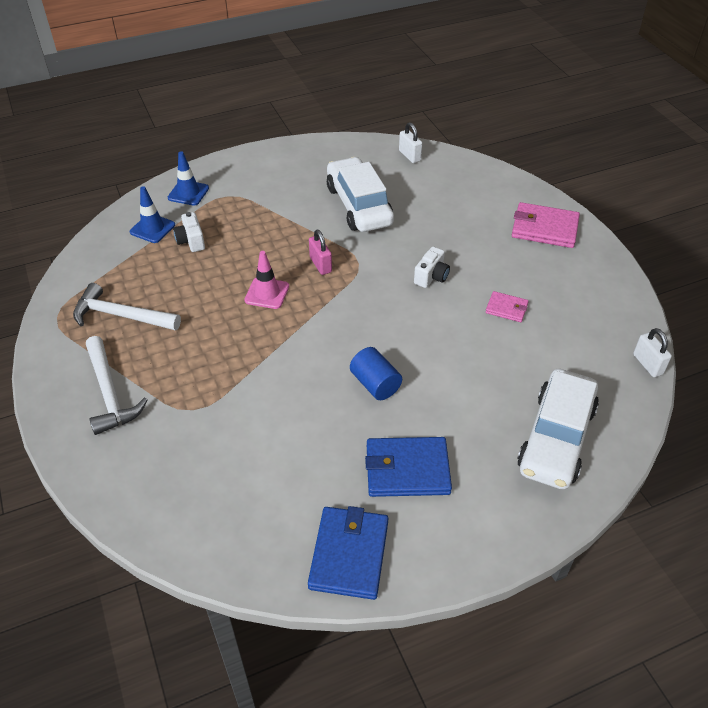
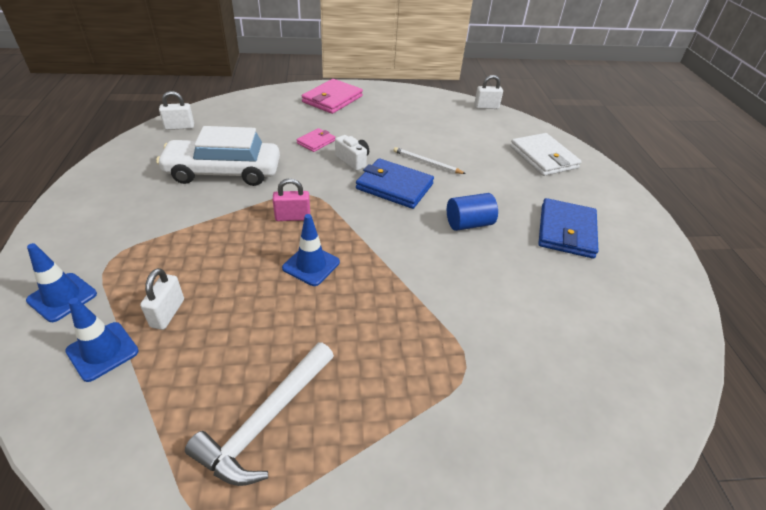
camera: 75 degrees left, 5 degrees down
(110, 393) = (414, 457): white hammer -> none
(191, 241) = (167, 313): white camera -> white padlock
(267, 293) = (311, 265): pink traffic cone -> blue traffic cone
(349, 554) = (654, 286): blue wallet -> blue wallet (394, 186)
(466, 332) = (427, 163): none -> white pencil
(506, 308) = (410, 139): pink wallet -> pink wallet (316, 142)
(556, 438) = (543, 157): white car -> white wallet

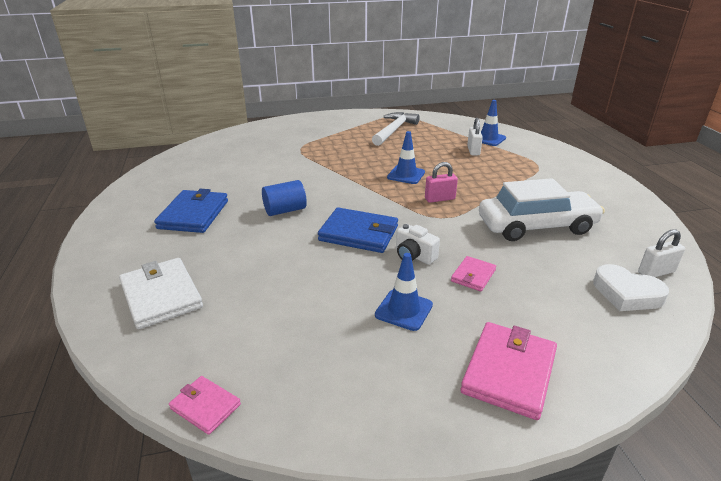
camera: 175 degrees right, 10 degrees down
(62, 297) = (538, 151): blue traffic cone -> blue traffic cone (404, 310)
(221, 119) = (626, 293): none -> white heart
(427, 163) = (325, 265): white pencil -> none
(486, 107) = (205, 406): white padlock -> pink wallet

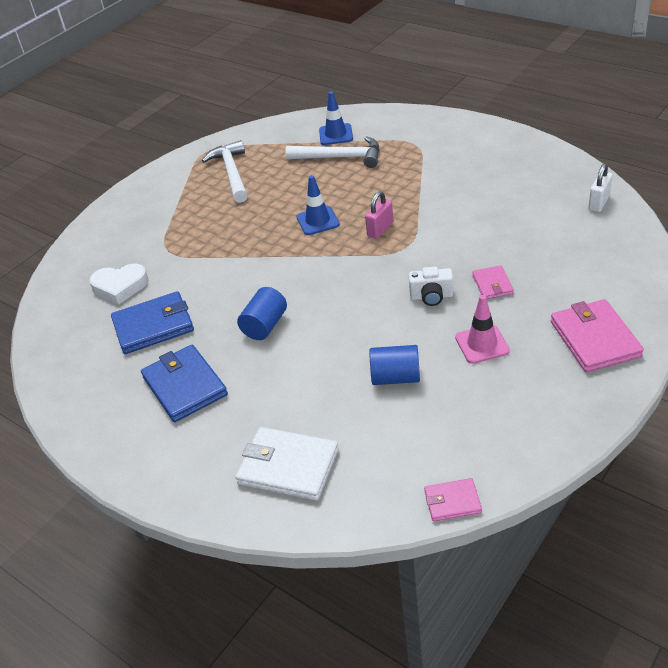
camera: 35 degrees left, 10 degrees up
(309, 290) = (395, 377): none -> blue cylinder
(359, 233) = (362, 305): blue wallet -> blue wallet (153, 326)
(404, 310) = (482, 344): blue traffic cone -> pink traffic cone
(473, 151) = (340, 157): white padlock -> white hammer
(536, 226) = (484, 211): white car -> none
(626, 293) = (599, 233): white heart -> white heart (120, 287)

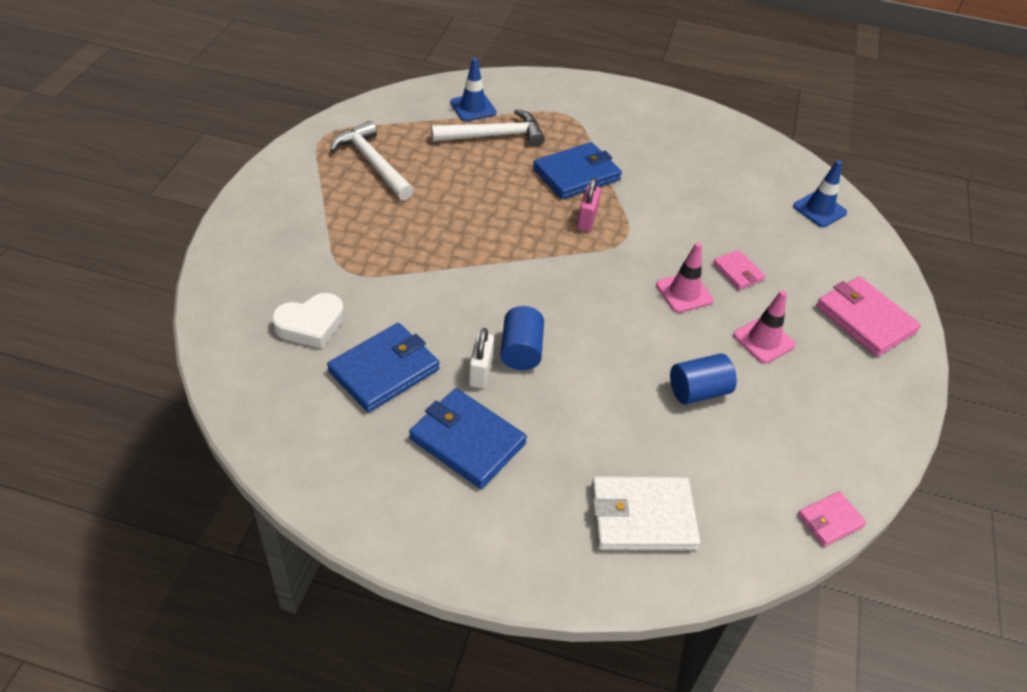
camera: 30 degrees left, 5 degrees up
(318, 221) = (511, 215): blue traffic cone -> blue traffic cone (819, 209)
(393, 192) = (576, 174): none -> blue wallet
(431, 296) = (684, 293): white camera -> pink traffic cone
(599, 203) = (790, 171): white padlock -> white padlock (480, 372)

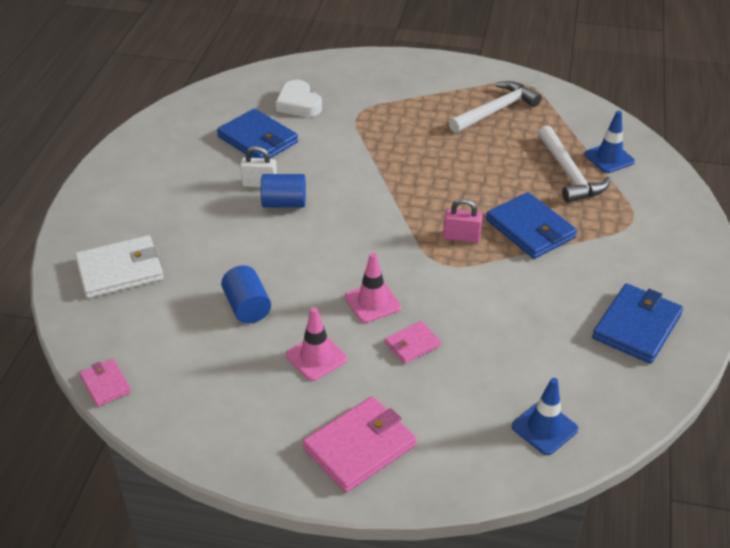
camera: 90 degrees right, 5 degrees down
(467, 441) = (193, 182): blue wallet -> blue wallet (636, 326)
(642, 517) = (120, 270): white wallet -> white wallet turned 75 degrees clockwise

